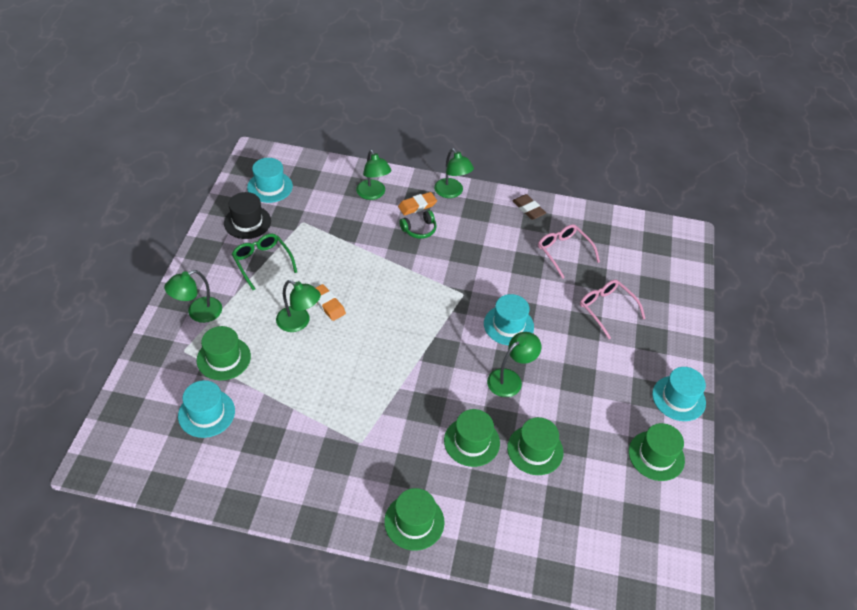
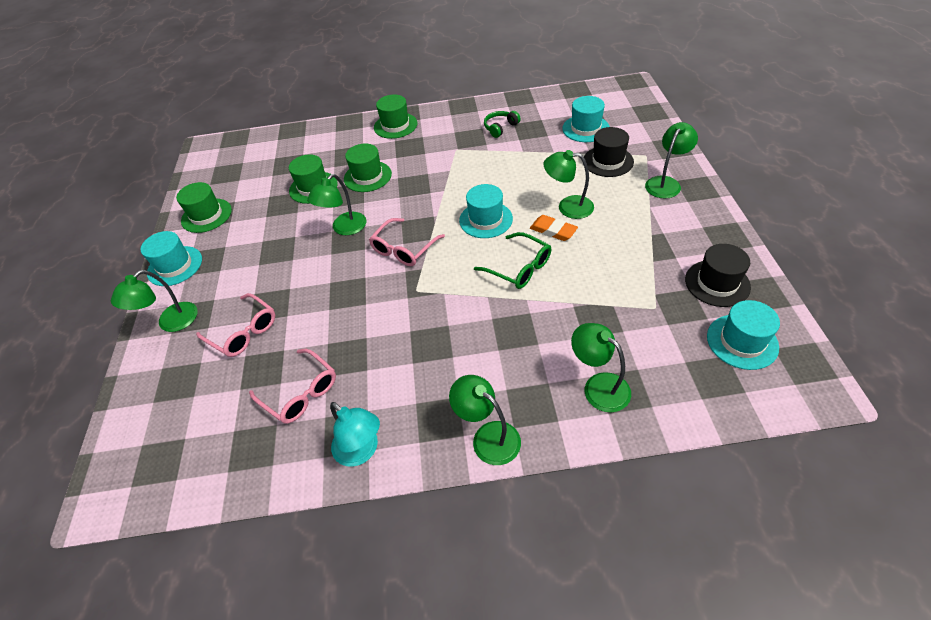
camera: 170 degrees right, 0 degrees up
(223, 358) = (608, 161): green hat -> black hat
(262, 262) = (654, 246): green glasses -> green glasses (519, 268)
(417, 206) = (526, 391): orange eraser -> none
(419, 229) = (504, 353): green headphones -> green headphones (500, 127)
(461, 335) = (404, 249): none -> pink glasses
(508, 325) = (356, 275): turquoise hat -> turquoise hat (486, 219)
(528, 209) = (361, 451): brown eraser -> turquoise lamp
(669, 338) = (171, 323): none -> green lamp

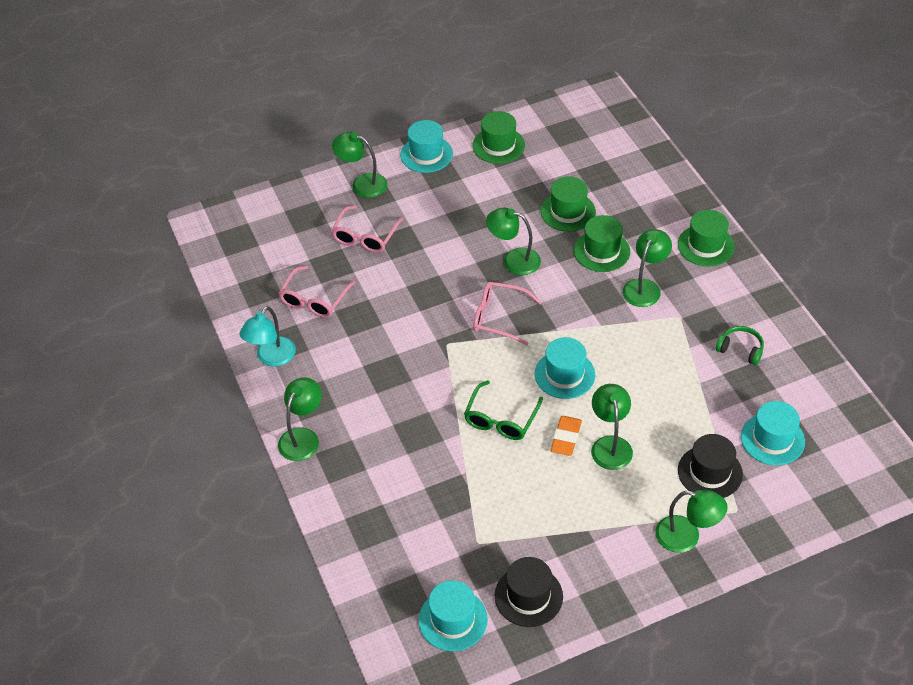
camera: 70 degrees right, 0 degrees up
(598, 386) = (371, 507): green lamp -> green lamp (645, 287)

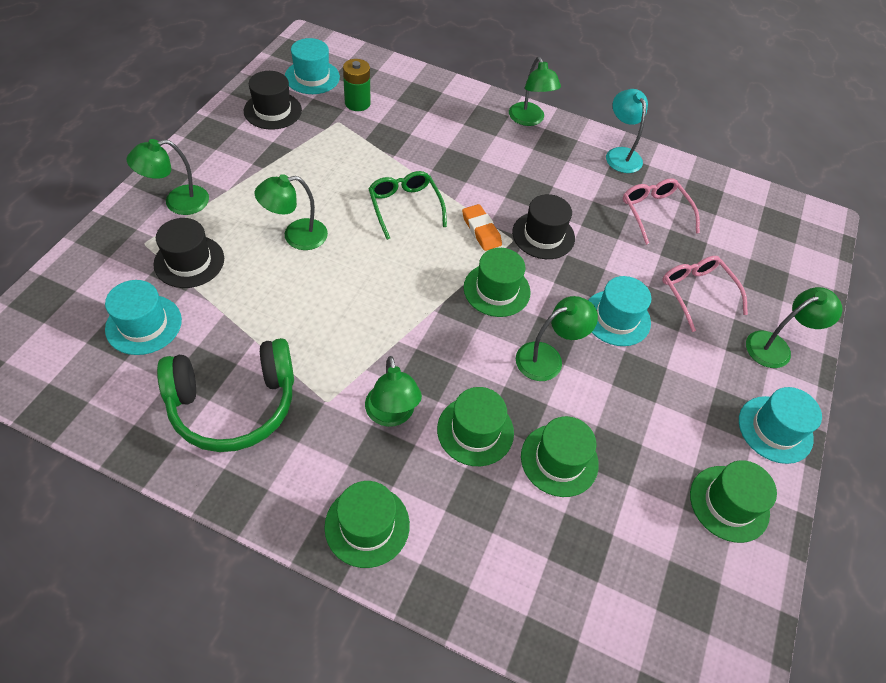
camera: 130 degrees right, 5 degrees up
(420, 333) = (543, 235): none -> black hat
(439, 555) = (357, 103): none -> green battery
(499, 317) = (496, 290): pink glasses -> green hat
(564, 374) = (388, 272): turquoise hat -> turquoise hat (616, 318)
(566, 438) = (338, 221): orange eraser -> orange eraser (481, 230)
(610, 445) = (296, 236): green lamp -> green lamp turned 120 degrees clockwise
(740, 349) = (234, 404): green headphones -> green headphones, size x2.18

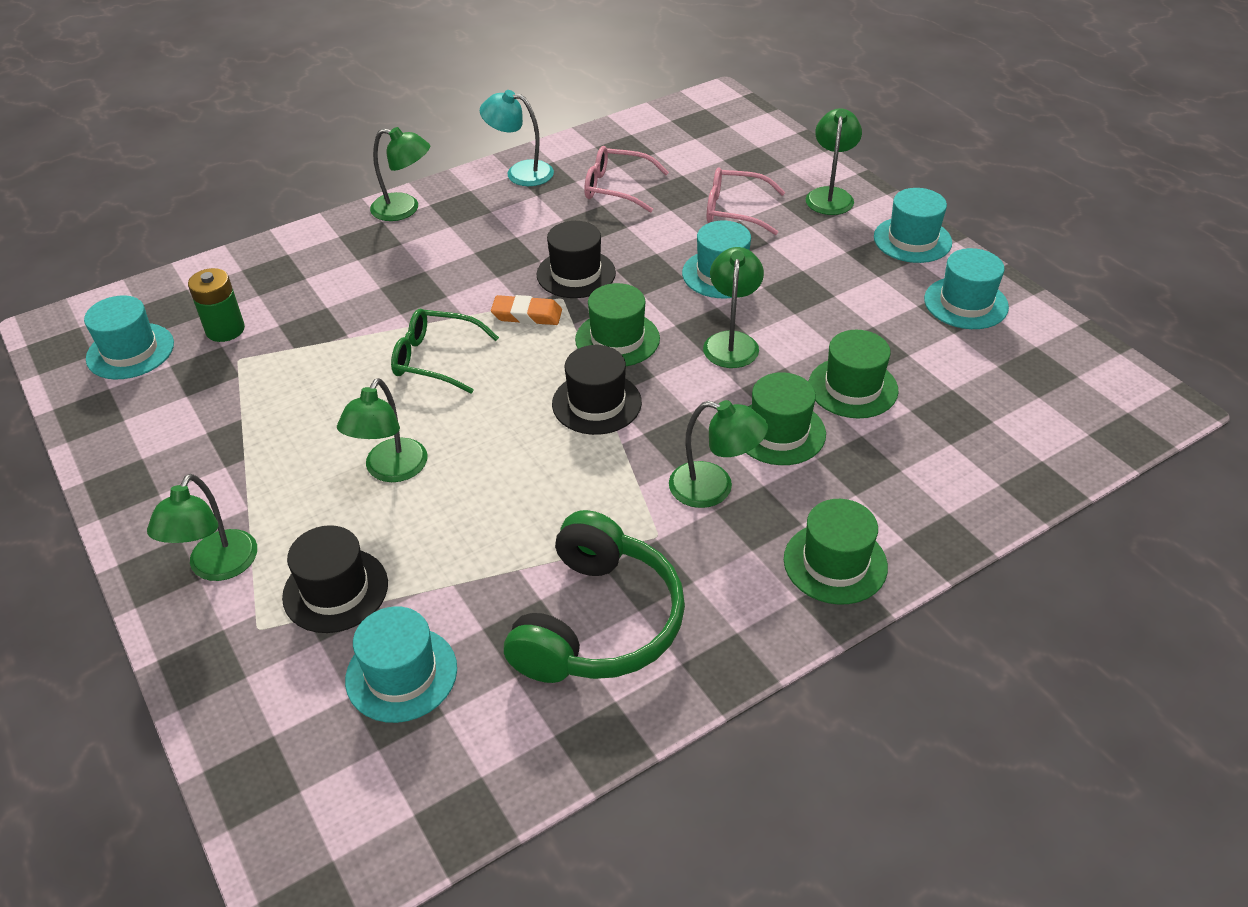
camera: 50 degrees left, 10 degrees down
(272, 110) = (149, 411): black hat -> black hat (596, 403)
(729, 503) = (965, 303): green hat -> turquoise hat

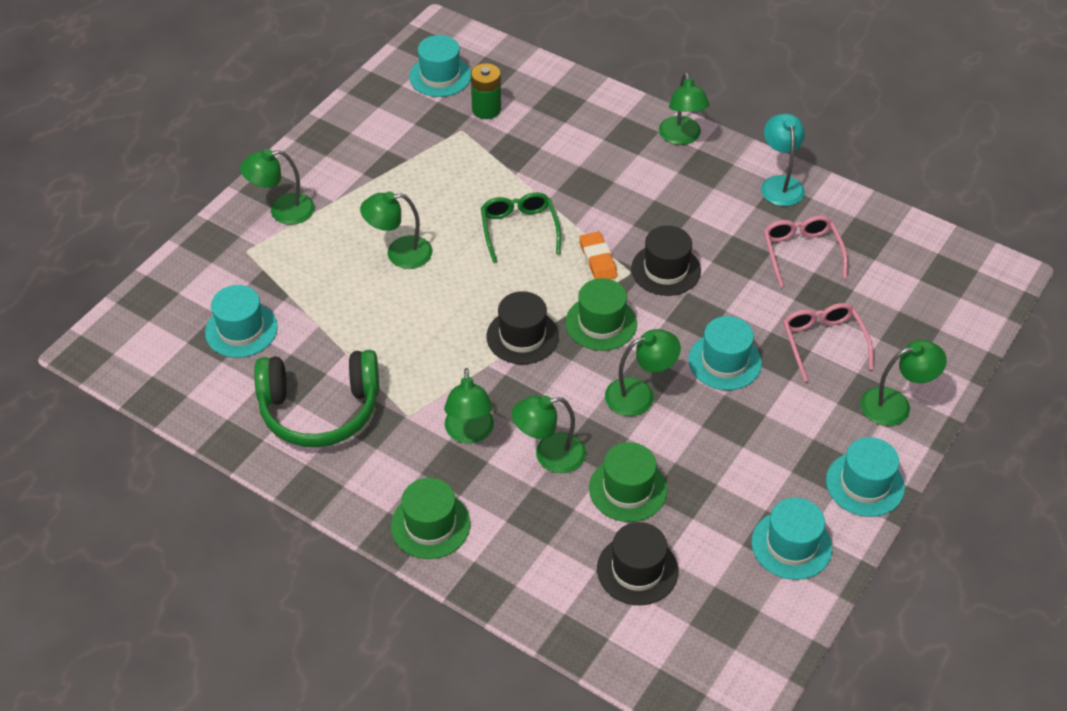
camera: 65 degrees right, 5 degrees up
(335, 590) = (289, 272): black hat -> black hat (637, 570)
(779, 432) = (549, 455): green hat -> green lamp

